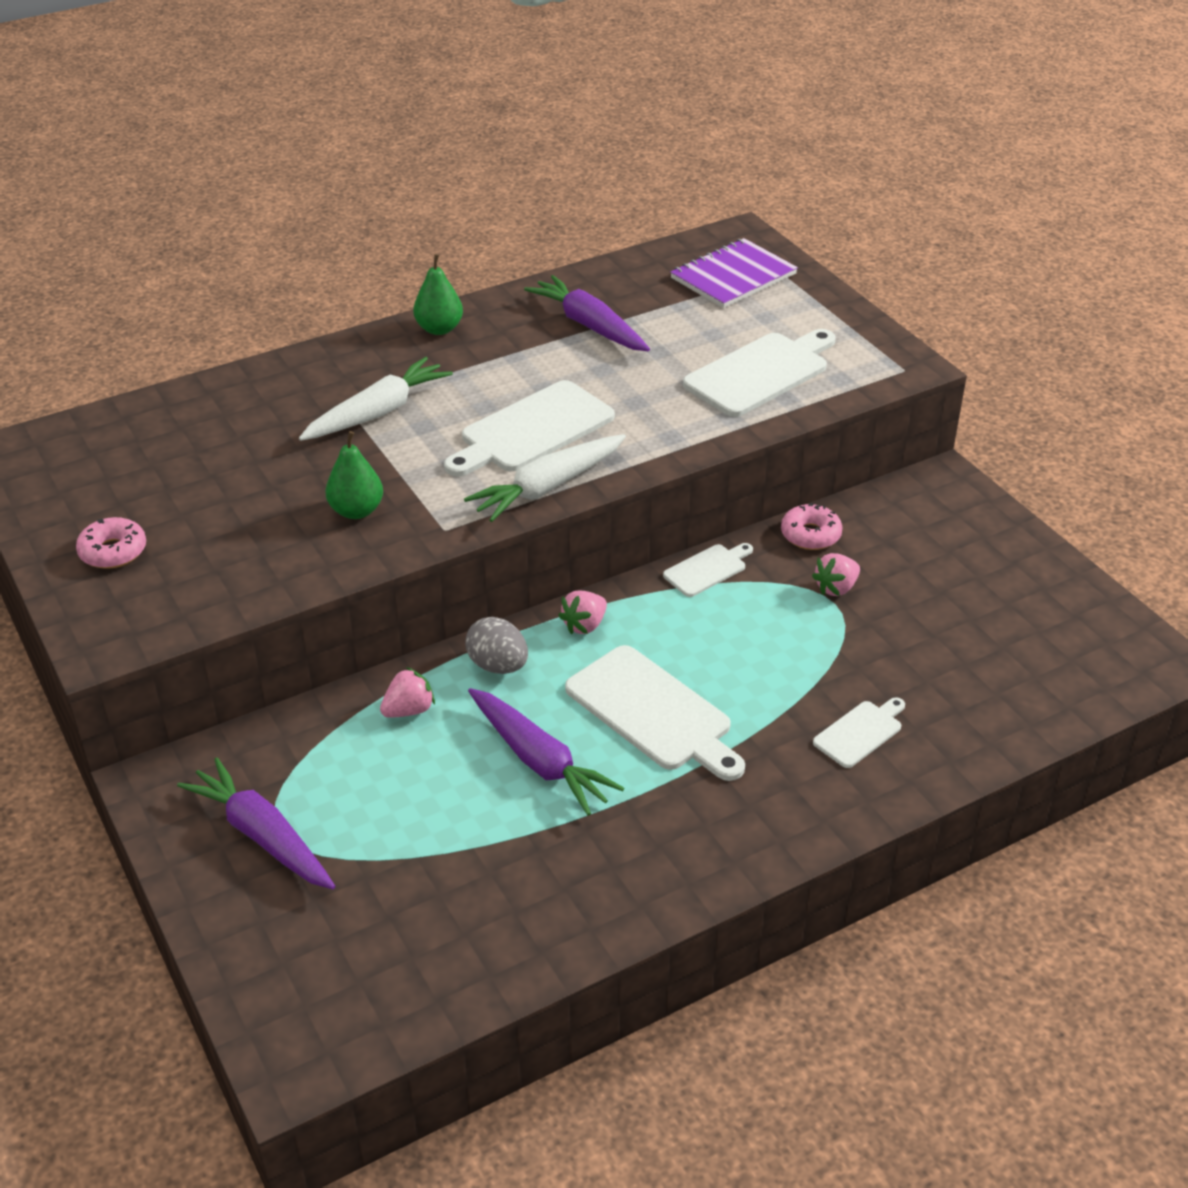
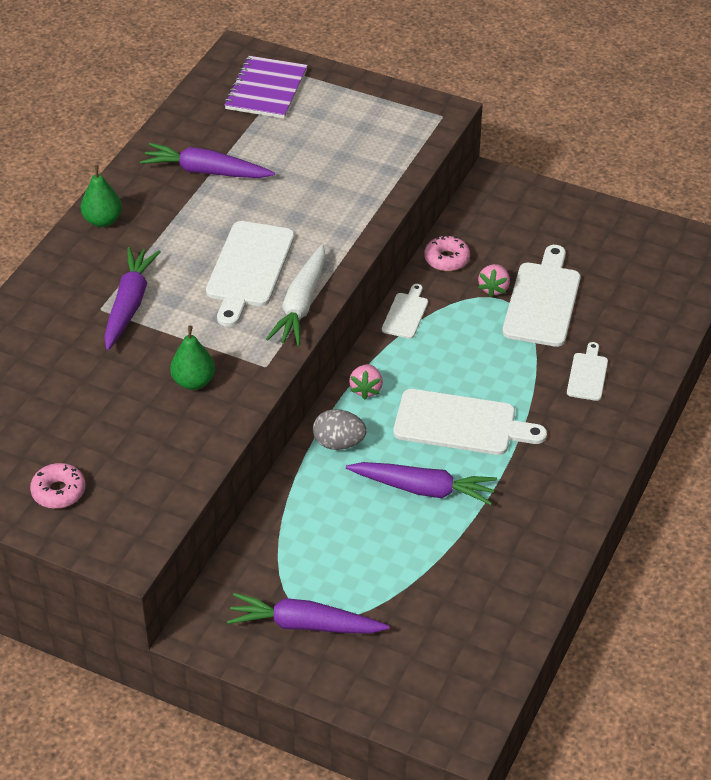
camera: 35 degrees left, 5 degrees up
(378, 412) = (129, 304): white carrot -> purple carrot
(409, 710) = (312, 500): pink strawberry -> none
(760, 373) = (355, 158): white cutting board -> white cutting board (542, 301)

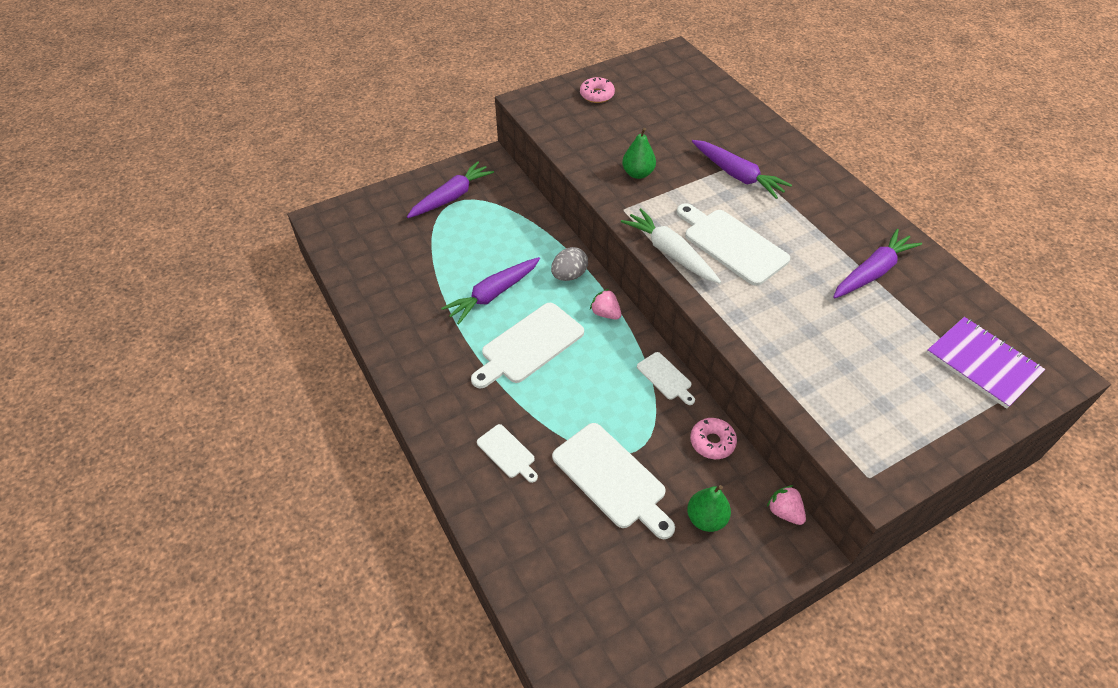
camera: 125 degrees right, 5 degrees up
(103, 220) = (842, 196): green pear -> green pear (706, 518)
(494, 288) = (652, 453): pink strawberry -> pink strawberry (784, 512)

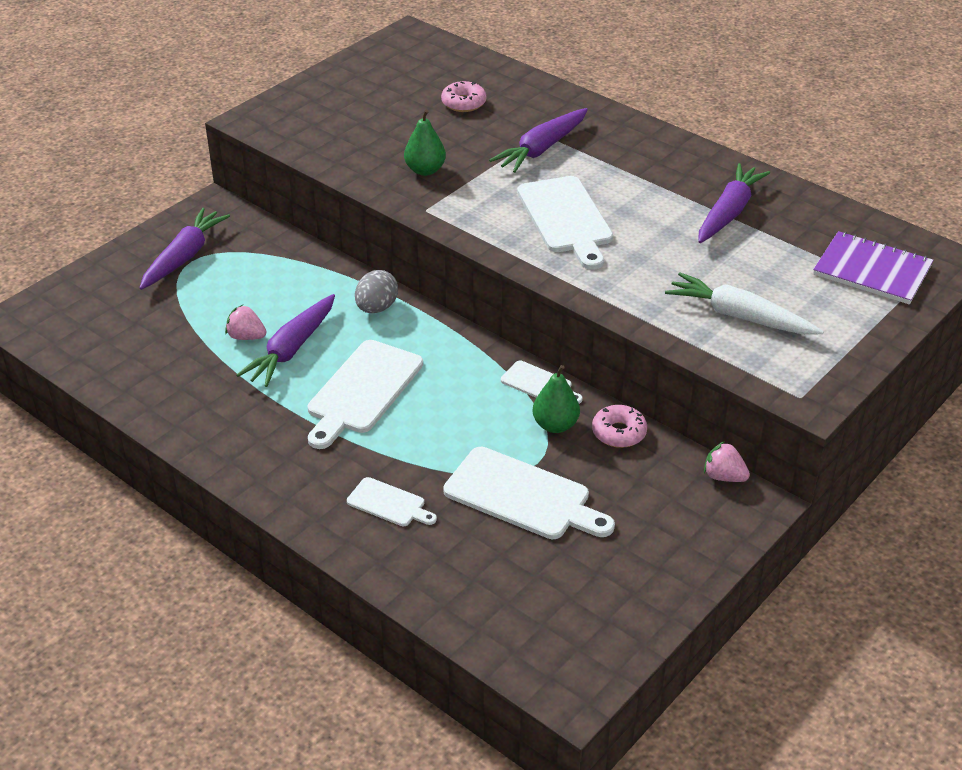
camera: 20 degrees left, 10 degrees down
(597, 95) = (335, 97): pink donut -> pink donut (463, 103)
(605, 313) = (439, 337): pink strawberry -> pink strawberry (246, 337)
(670, 253) = (500, 242): white carrot -> white carrot (740, 316)
(706, 518) = (643, 505): green pear -> green pear (555, 425)
(732, 244) = (566, 218): white cutting board -> white cutting board turned 135 degrees counterclockwise
(737, 175) = (541, 149): purple carrot -> purple carrot turned 105 degrees clockwise

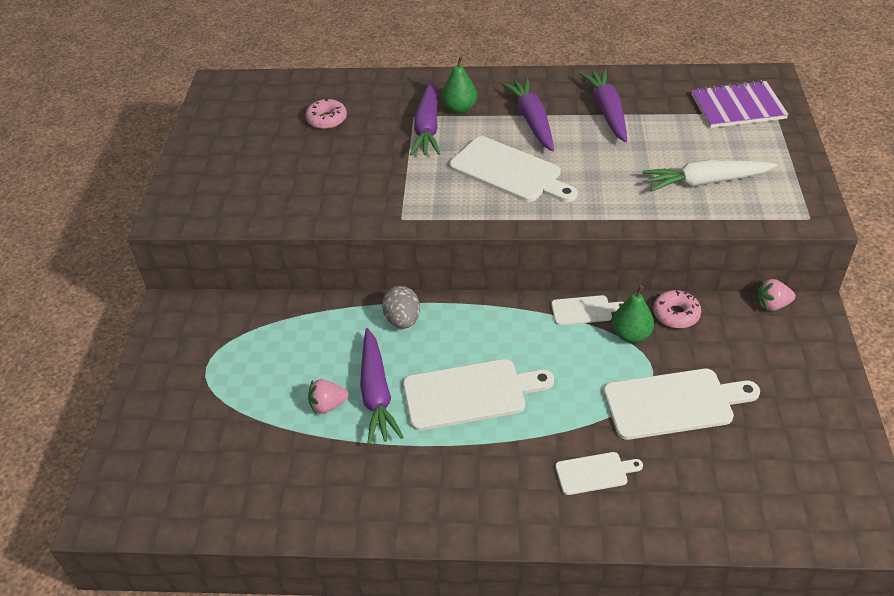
camera: 35 degrees left, 5 degrees up
(184, 257) = (195, 367): purple carrot -> purple carrot (532, 121)
(362, 391) = (470, 394): white cutting board -> white cutting board turned 90 degrees counterclockwise
(425, 170) = (362, 187): green pear -> green pear (460, 109)

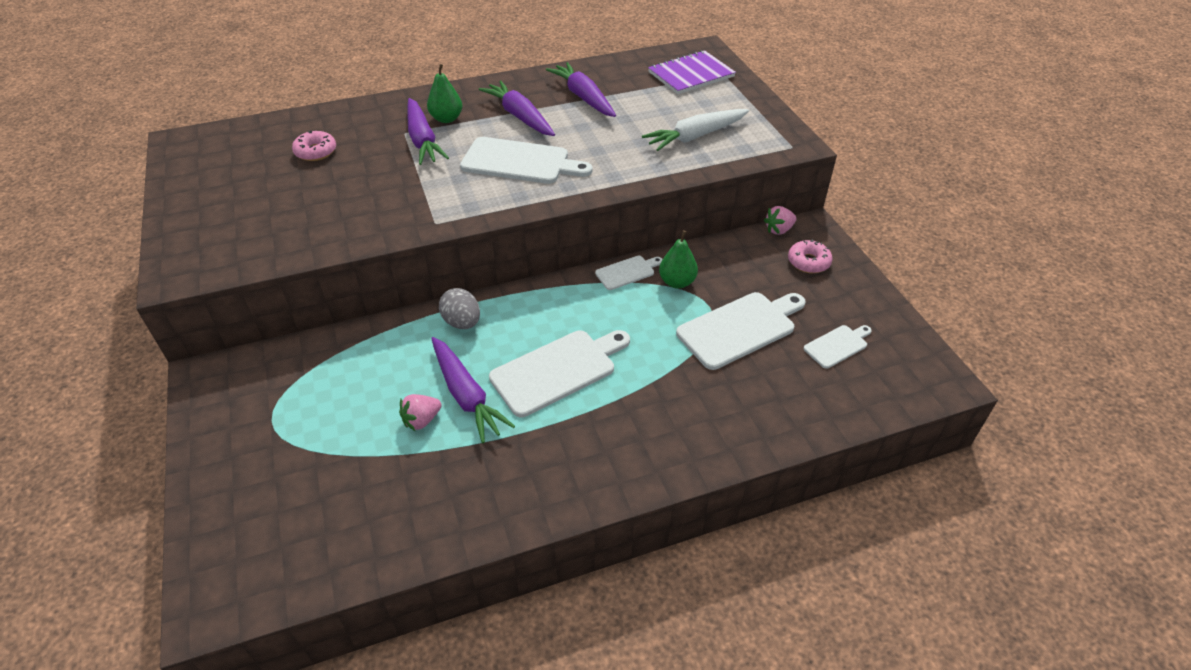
camera: 25 degrees left, 0 degrees up
(594, 473) = (702, 406): white cutting board -> white cutting board (837, 345)
(676, 314) = (706, 256): pink donut -> pink donut (808, 262)

